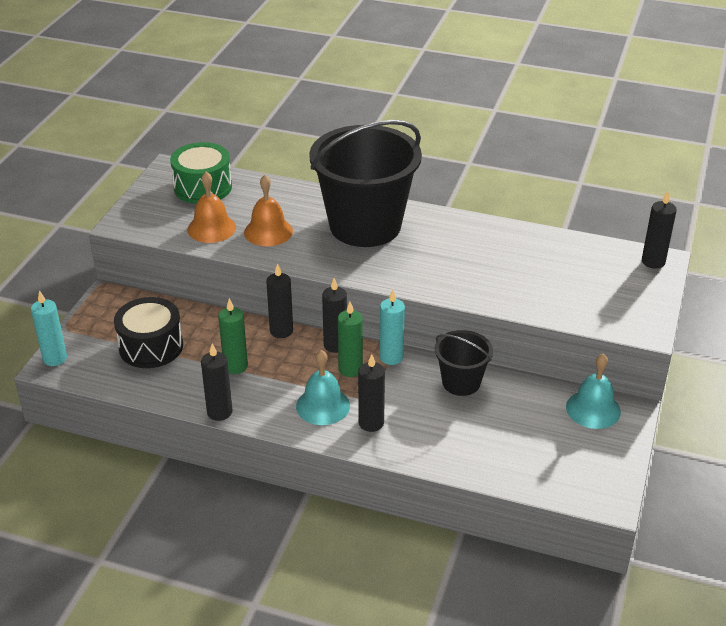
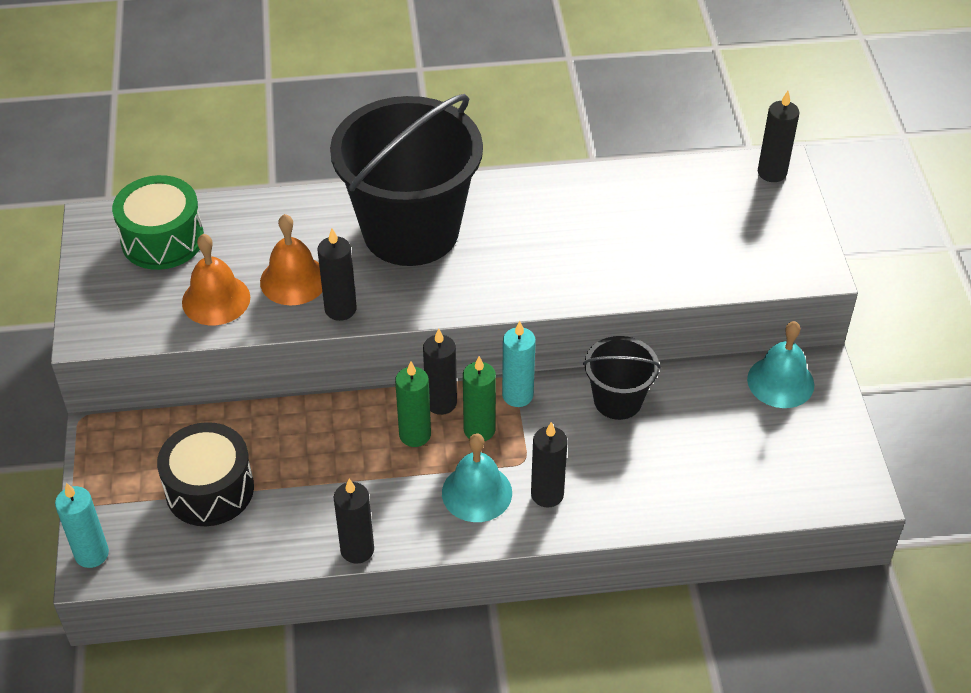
camera: 25 degrees left, 10 degrees up
(235, 366) = (336, 478): green candle -> green candle (415, 435)
(281, 331) = (362, 406): black candle -> black candle (340, 309)

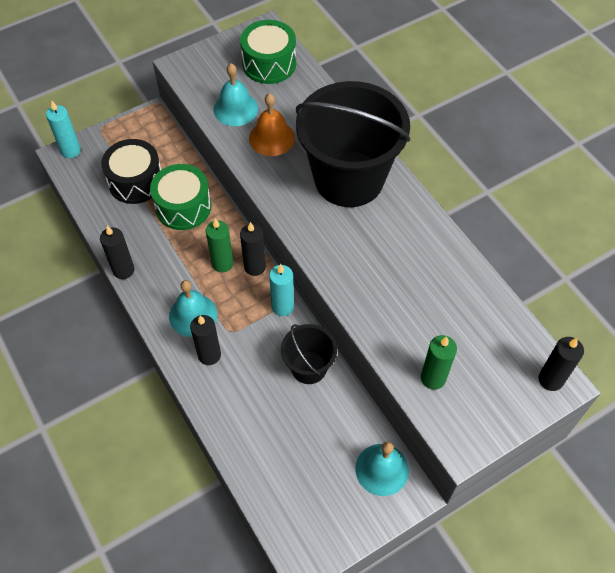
camera: 65 degrees right, 10 degrees up
(216, 299) = (235, 109): orange bell -> turquoise bell
(293, 448) = (183, 207): none -> green drum
(340, 309) = (260, 171): black candle -> none
(479, 430) = (243, 296): green candle -> green candle (433, 378)

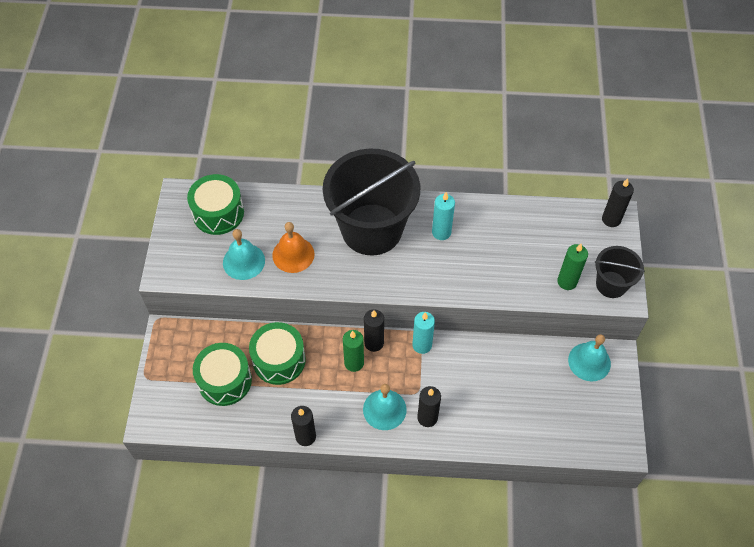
camera: 55 degrees left, 0 degrees up
(71, 151) = (149, 413): turquoise candle -> turquoise candle (441, 232)
(135, 181) = (225, 380): black drum -> green drum
(308, 367) = (483, 359): black bucket -> black bucket (611, 284)

